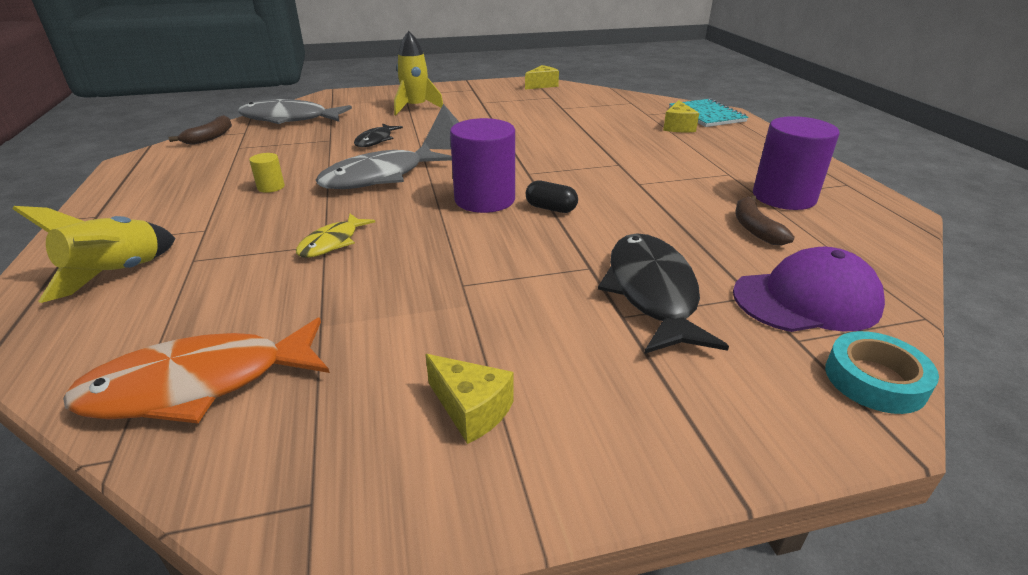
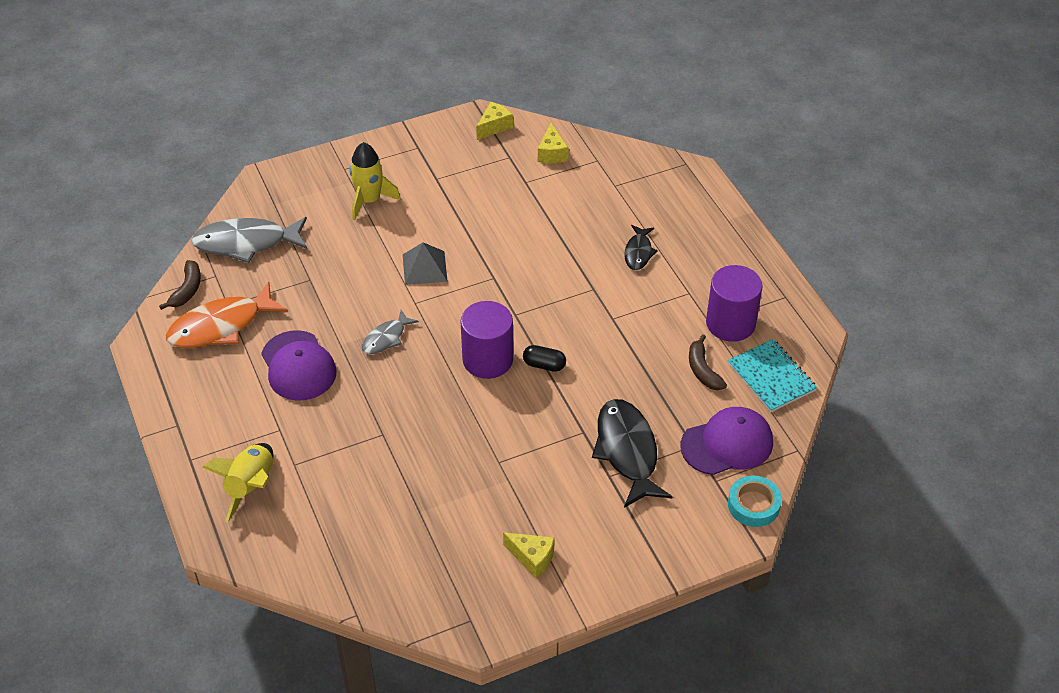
camera: 10 degrees left, 15 degrees up
(198, 385) = (371, 565): orange fish -> orange fish (221, 326)
(271, 187) = (298, 366): yellow cylinder -> purple cap
(332, 243) = (387, 431): yellow fish -> none
(375, 140) = (355, 275): black fish -> black fish (638, 252)
(379, 177) = (386, 338): grey fish -> grey fish, size x0.54
(678, 127) = (646, 210): yellow cheese -> yellow cheese (552, 153)
(706, 115) = (675, 180): turquoise notebook -> turquoise notebook (771, 377)

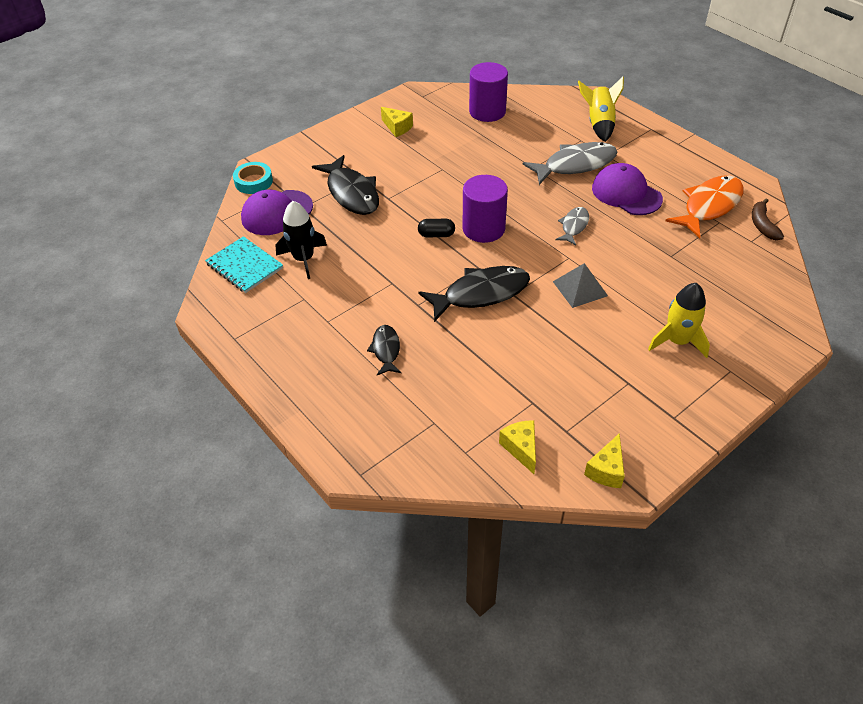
camera: 165 degrees right, 0 degrees up
(246, 243) = (753, 273): grey fish -> grey fish (575, 165)
(525, 285) = (481, 294): none -> black fish
(532, 558) = (397, 127): yellow cheese -> yellow cheese turned 150 degrees counterclockwise
(703, 370) = (304, 259): brown banana -> black rocket
(730, 323) = (284, 302): purple cylinder -> purple cylinder (487, 112)

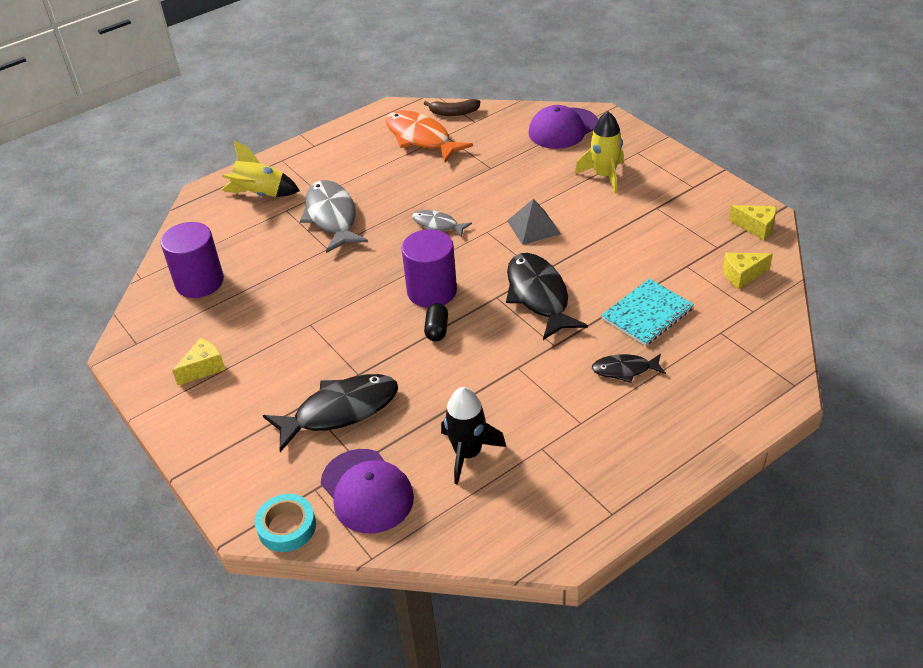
camera: 85 degrees left, 5 degrees down
(244, 266) = (476, 517): turquoise notebook -> turquoise notebook (647, 314)
(626, 193) = (390, 186): purple cap -> purple cap (563, 129)

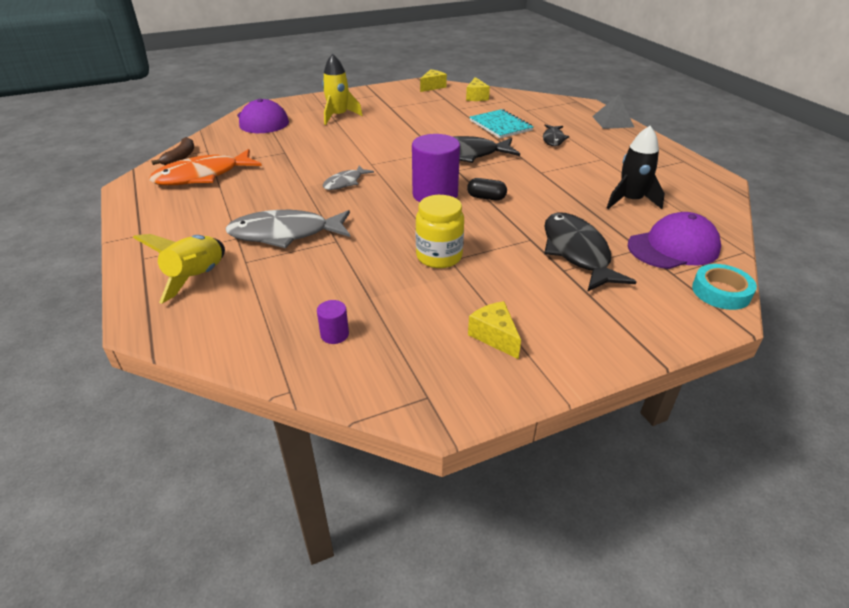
camera: 80 degrees left, 5 degrees down
(199, 282) = (334, 334): purple cylinder -> purple cylinder, size x0.45
(314, 316) = (439, 256): none -> yellow jar
(533, 227) = (380, 146): grey pyramid -> grey pyramid (613, 121)

